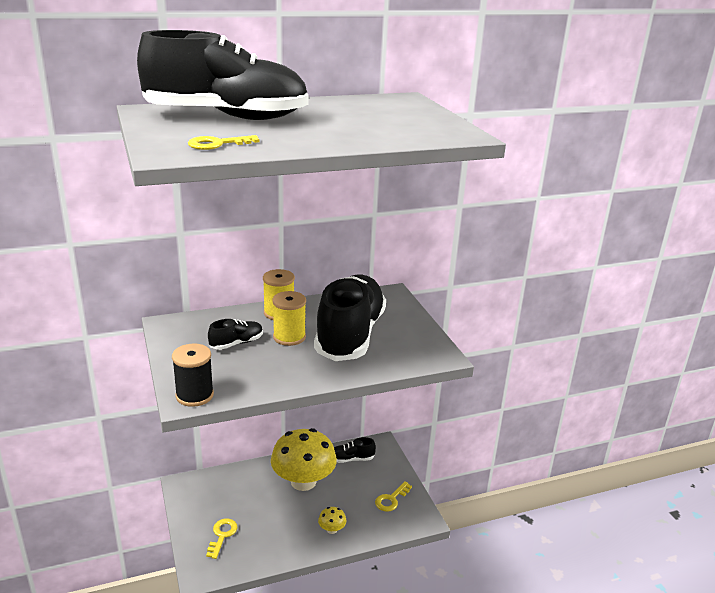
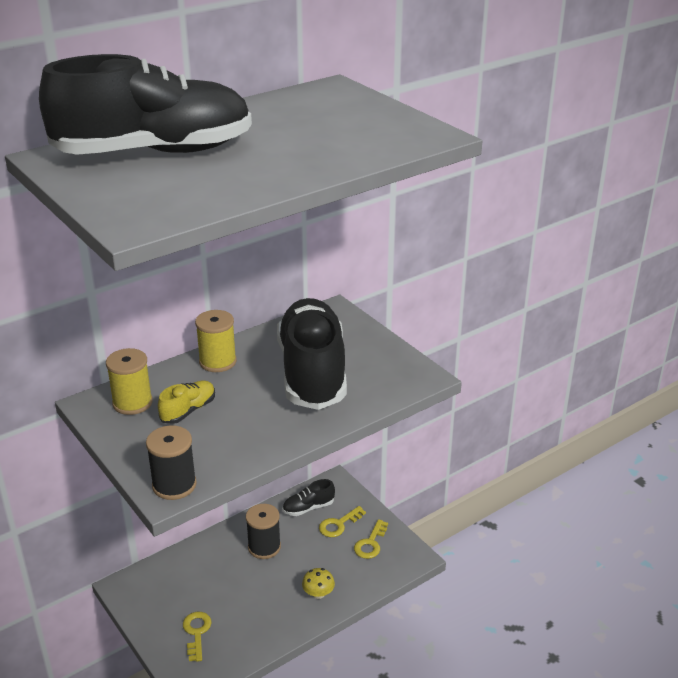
camera: 15 degrees left, 5 degrees up
(217, 144) = (178, 197): yellow key -> yellow key (338, 525)
(236, 343) = (188, 410): black shoe -> yellow shoe
(289, 337) = (245, 389): yellow spool -> yellow spool (132, 403)
(303, 481) = (264, 547): yellow mushroom -> black spool

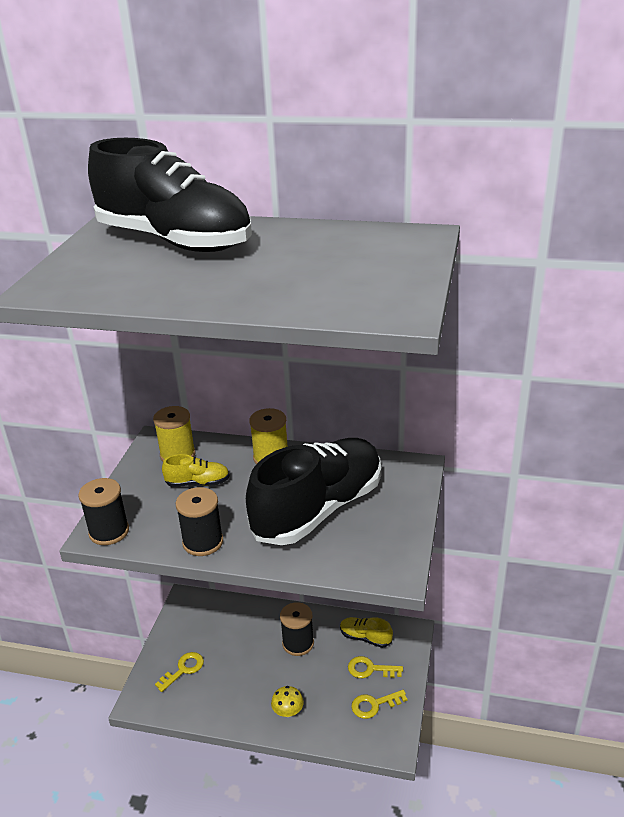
camera: 50 degrees right, 0 degrees up
(265, 442) = (203, 542): none -> black spool
(308, 508) = (365, 638): black shoe -> yellow shoe

